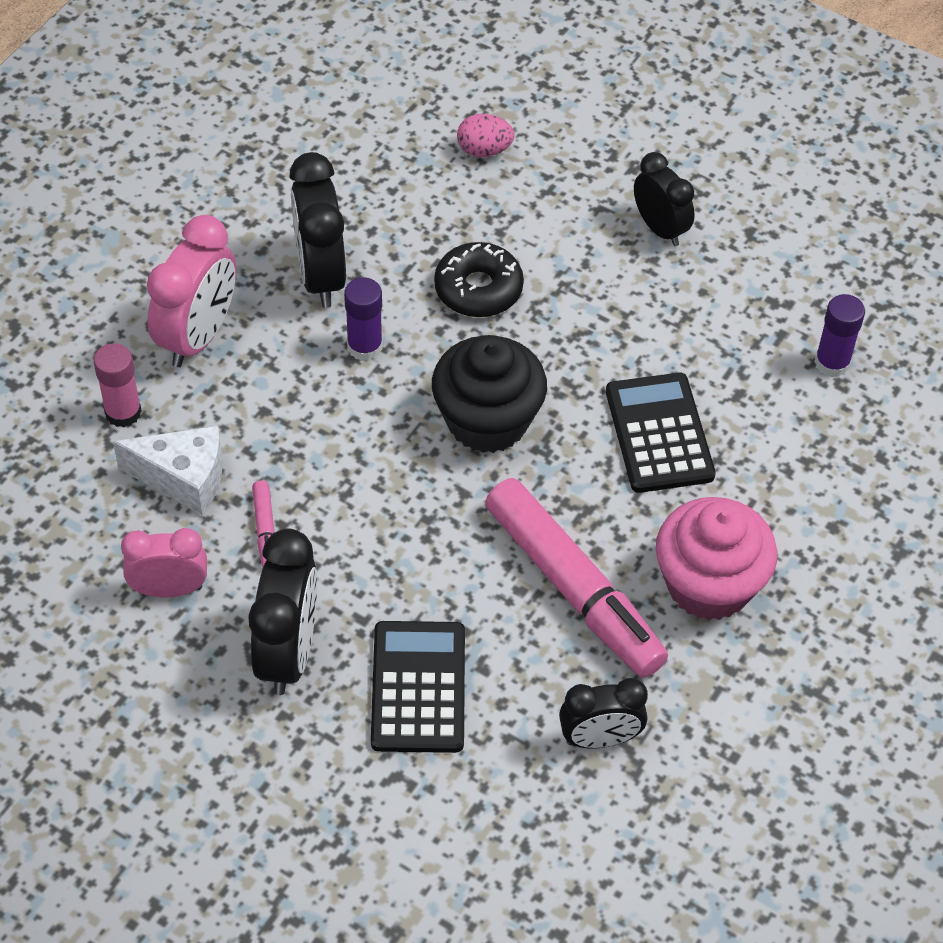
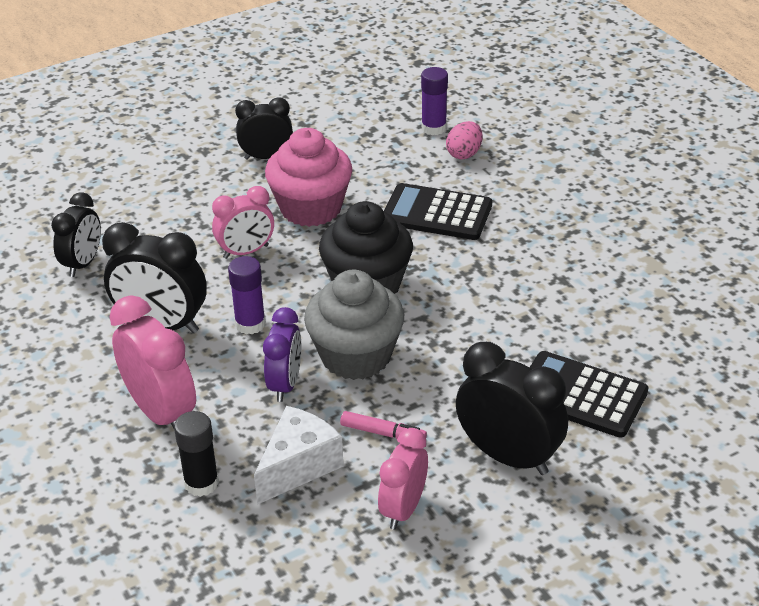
camera: 60 degrees left, 15 degrees down
(123, 412) = (201, 483): pink glue stick -> black glue stick
(291, 417) = (285, 384): none -> purple clock
(367, 458) = (356, 356): none -> grey cupcake
(478, 289) = (246, 252): black donut -> pink clock
(484, 150) = (122, 208): pink egg -> pink egg (464, 154)
(573, 589) = (539, 292): pink marker -> none
(599, 739) = (671, 321): black clock -> black clock (83, 264)
(709, 584) = (573, 233): pink cupcake -> pink cupcake (311, 208)

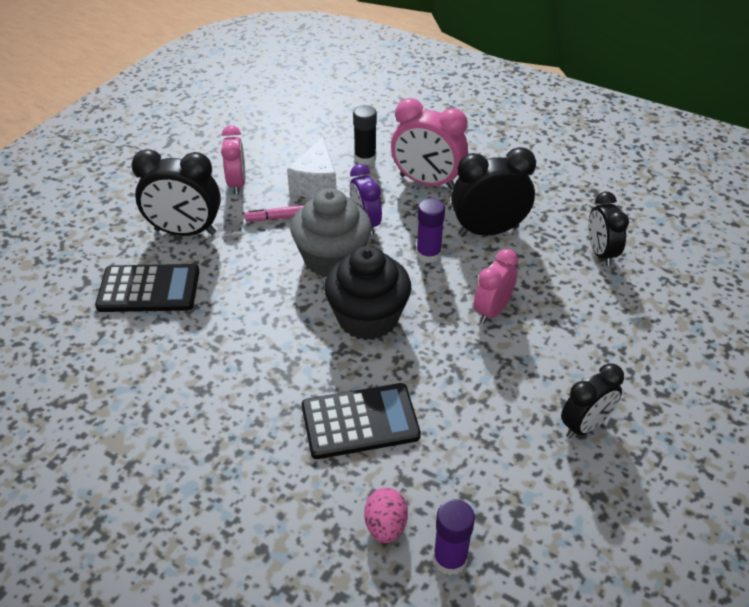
camera: 150 degrees right, 5 degrees up
(311, 208) = (481, 378): pink cupcake -> none

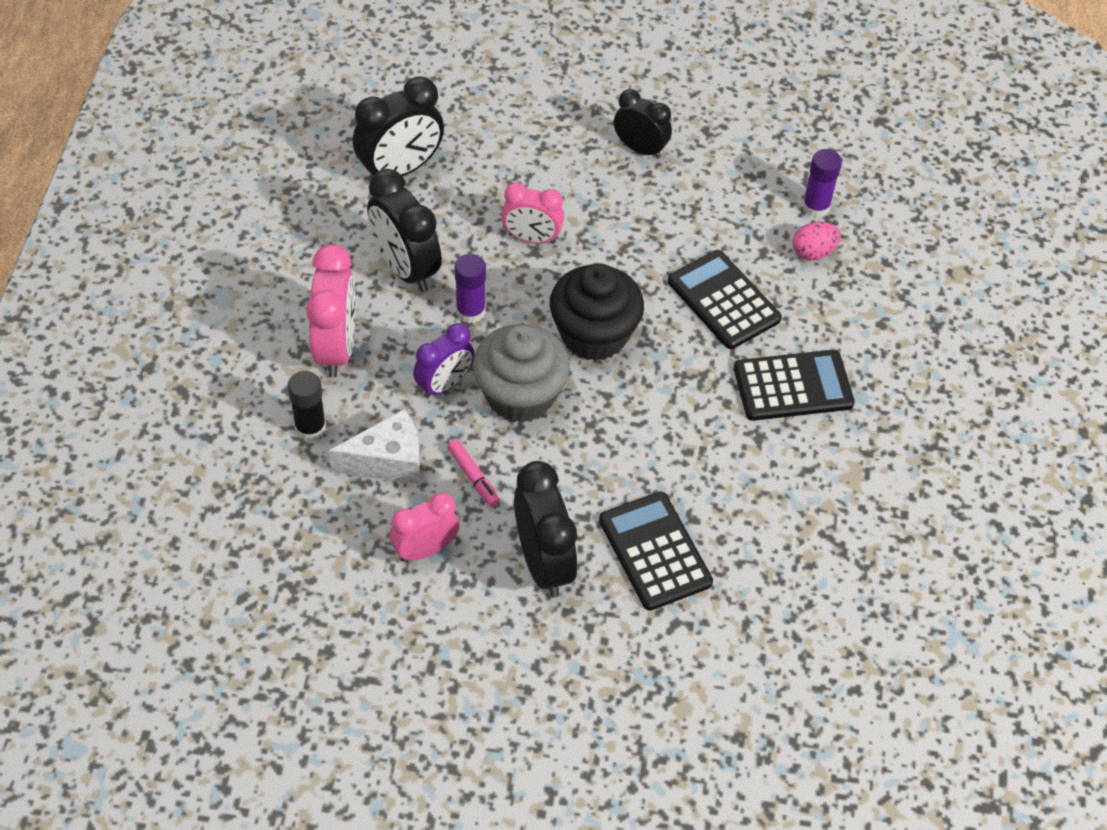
camera: 115 degrees left, 10 degrees up
(234, 436) = (793, 386): none -> black calculator
(600, 253) = (400, 169): black clock -> black clock, size x1.53

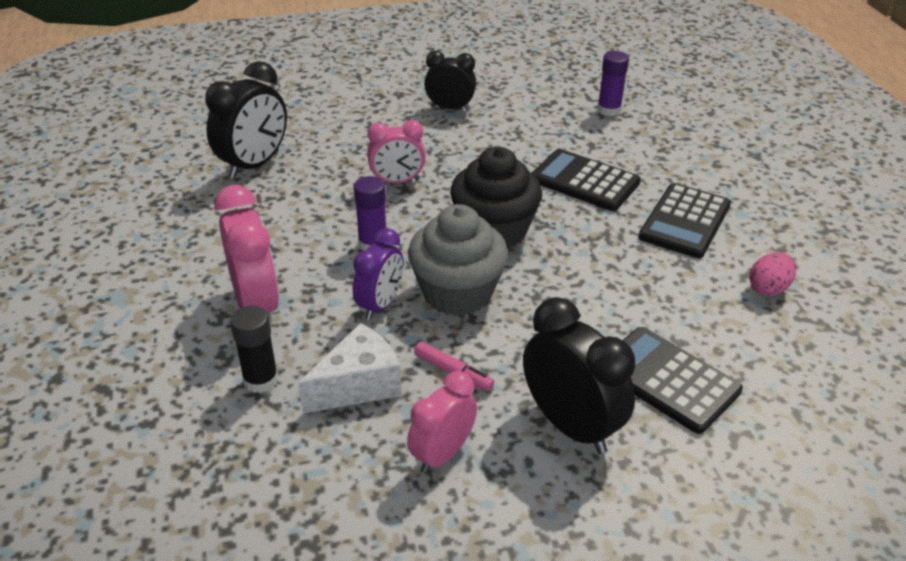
camera: 20 degrees left, 15 degrees down
(406, 268) = (295, 229): black clock -> none
(793, 386) = (684, 221): black calculator -> black calculator turned 150 degrees clockwise
(813, 252) = (629, 136): pink egg -> pink egg (768, 288)

